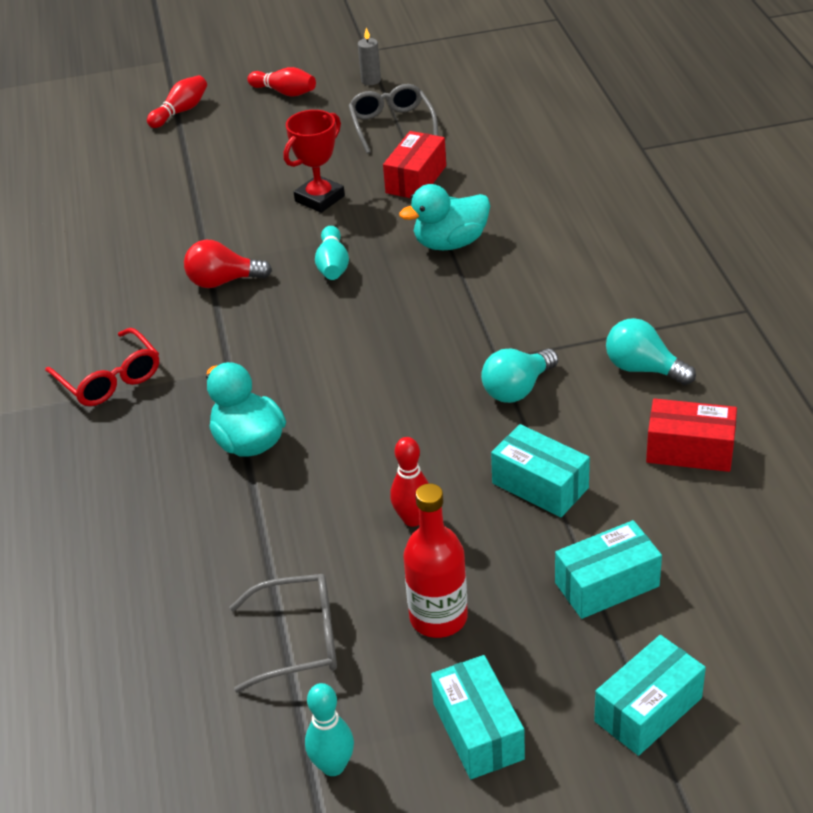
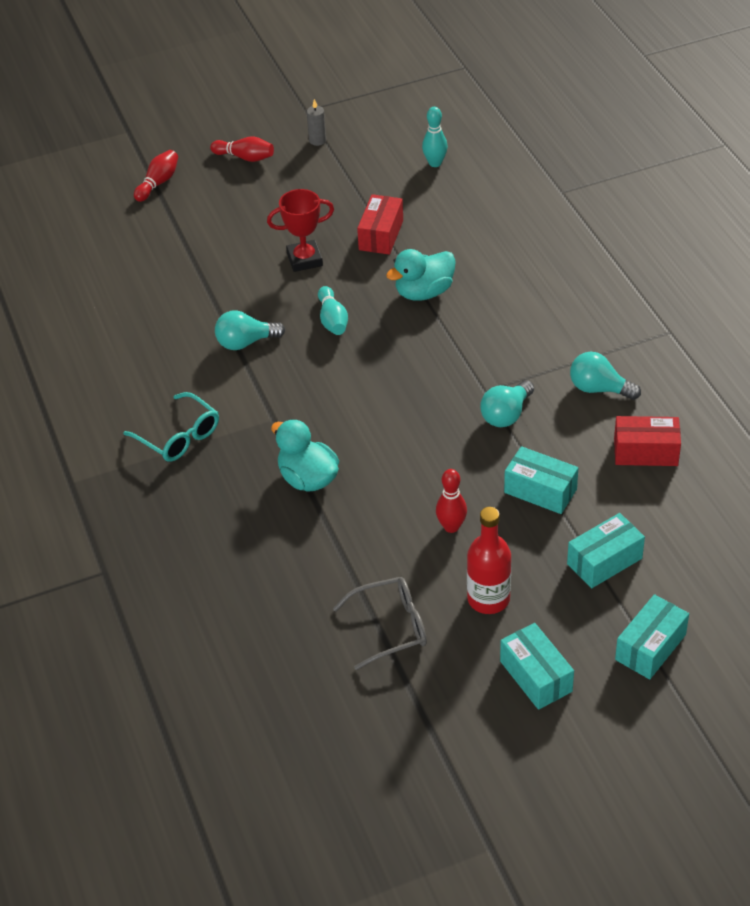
camera: 10 degrees left, 5 degrees up
(109, 379) = (179, 436): red glasses -> turquoise glasses
(223, 281) = (245, 342): red light bulb -> turquoise light bulb
(319, 199) = (304, 259): red trophy -> red trophy turned 45 degrees clockwise
(333, 766) = (440, 712): turquoise bowling pin -> turquoise bowling pin (435, 163)
(392, 125) = (347, 184): grey glasses -> none

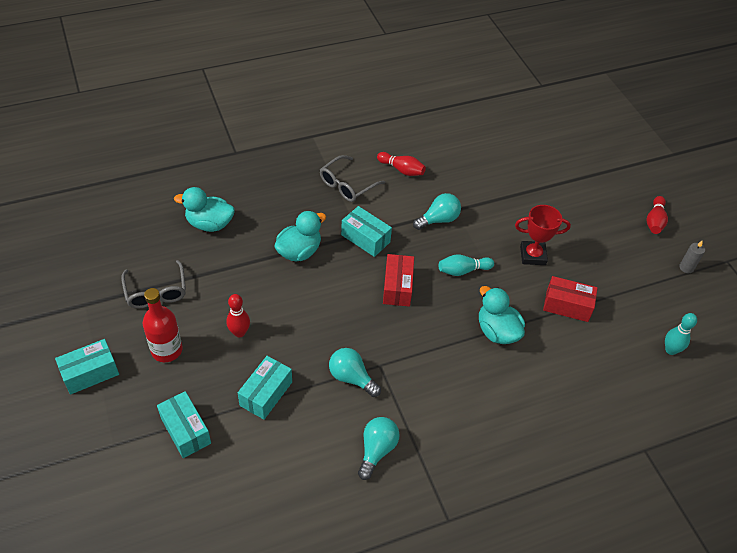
camera: 85 degrees right, 5 degrees up
(158, 183) = (614, 171): red bowling pin -> red bowling pin (402, 170)
(179, 436) = (347, 185): turquoise glasses -> grey glasses
(245, 342) = (438, 220): turquoise light bulb -> turquoise light bulb turned 75 degrees clockwise
(258, 584) = (209, 224): none -> turquoise duck
(304, 259) = (532, 255): red trophy -> red trophy turned 75 degrees counterclockwise
(645, 452) = (298, 477): red box -> red box (397, 287)
(650, 647) = (94, 452): turquoise box -> turquoise box (365, 238)

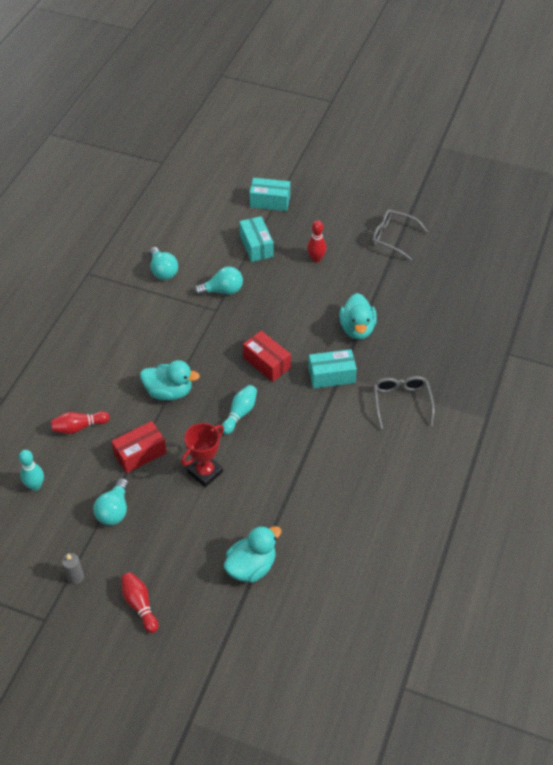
camera: 135 degrees right, 0 degrees up
(90, 373) = (354, 183): turquoise box -> none
(167, 350) = (337, 220): red bottle -> none
(209, 224) = (434, 295): turquoise duck -> turquoise duck (251, 566)
(402, 170) = (385, 454): red bowling pin -> red bowling pin (79, 427)
(438, 220) = (304, 437): turquoise light bulb -> turquoise light bulb (114, 510)

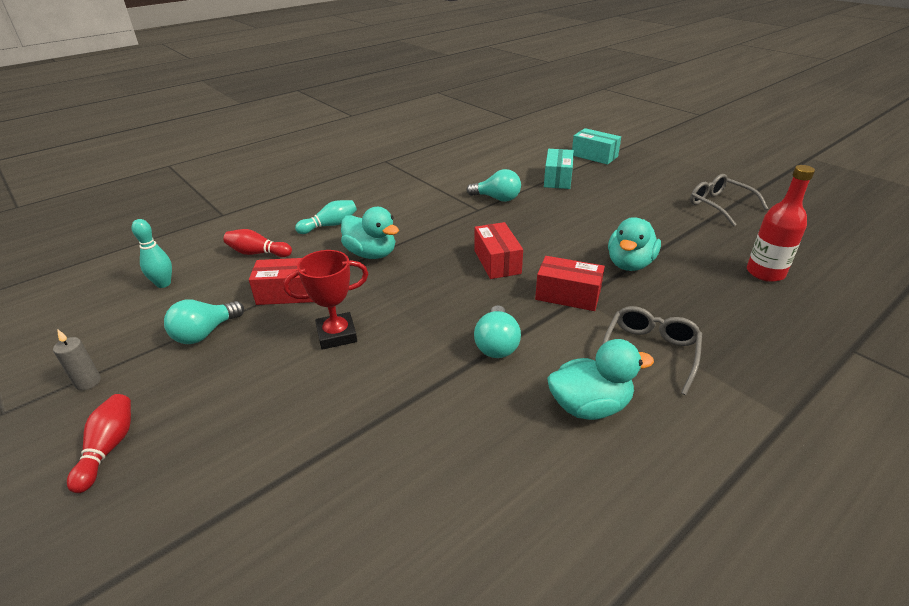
camera: 30 degrees right, 15 degrees down
(163, 271) = (452, 174): turquoise light bulb -> turquoise light bulb (496, 344)
(240, 413) = (428, 295): turquoise bowling pin -> turquoise bowling pin (330, 225)
(251, 566) = (286, 468): turquoise duck -> turquoise duck (589, 406)
(316, 259) = (616, 200): red bowling pin -> none
(331, 376) = (567, 295): turquoise box -> red box
(444, 303) = (765, 273): none -> red bottle

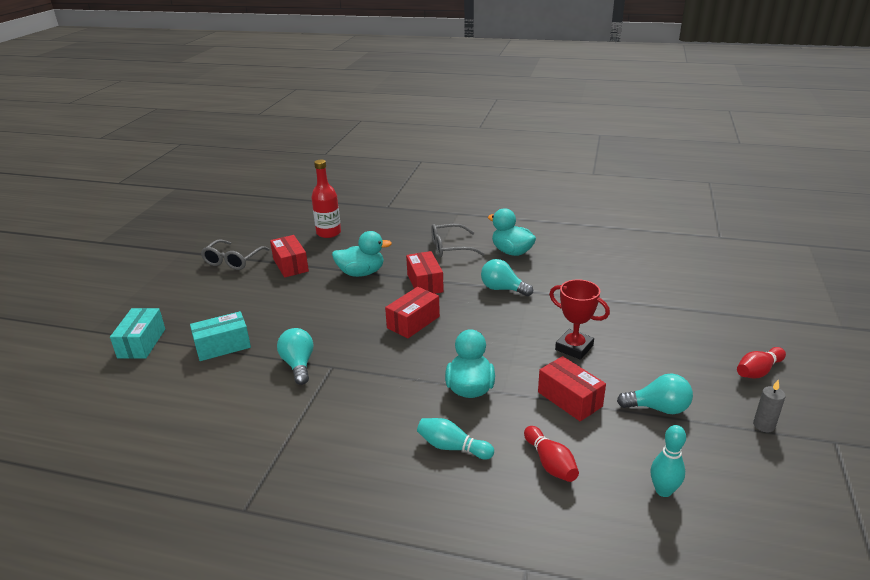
camera: 125 degrees left, 5 degrees down
(496, 344) = (502, 289): turquoise light bulb -> turquoise light bulb turned 120 degrees counterclockwise
(685, 231) = (290, 265): none -> red box

